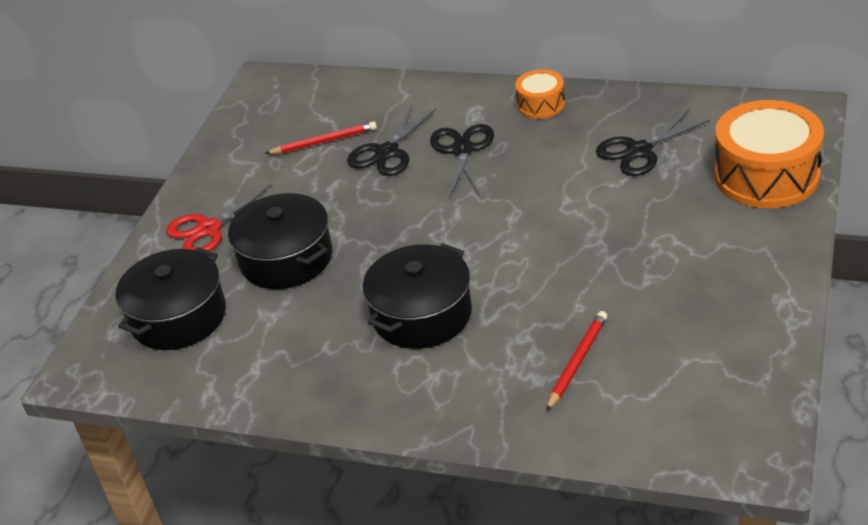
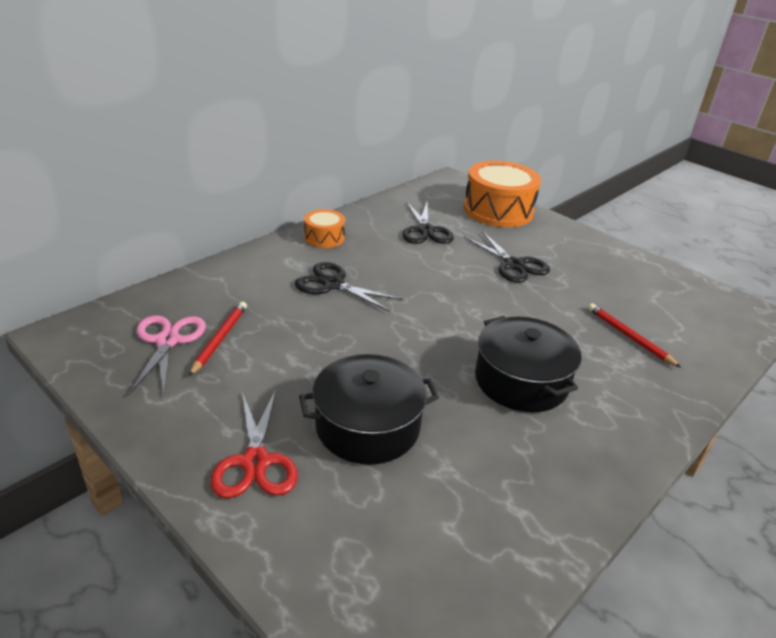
camera: 70 degrees left, 5 degrees down
(178, 317) = (383, 543): black pot -> none
(299, 122) = (167, 341): none -> pink scissors
(387, 152) = (285, 316): black scissors -> black scissors (514, 265)

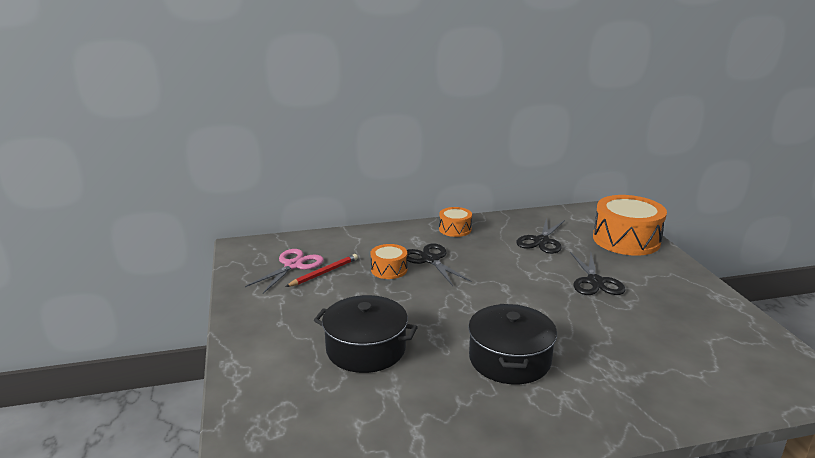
camera: 35 degrees right, 10 degrees down
(255, 462) = (279, 344): red scissors -> none
(297, 311) = (389, 269): none -> orange drum
(629, 337) = (647, 360): red pencil -> none

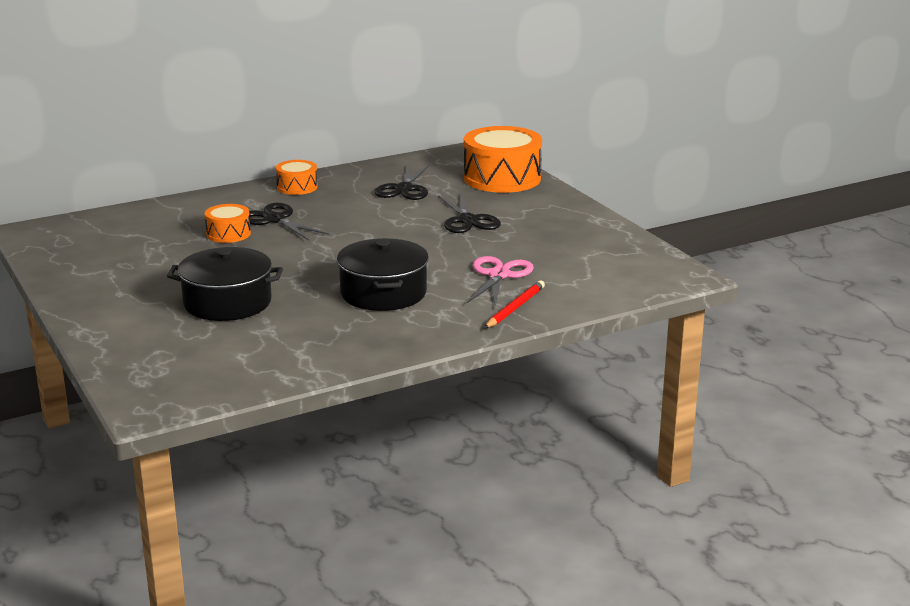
camera: 15 degrees left, 0 degrees up
(293, 265) = (108, 242): pink scissors -> pink scissors (499, 275)
(324, 272) = (150, 244): red pencil -> red pencil (515, 308)

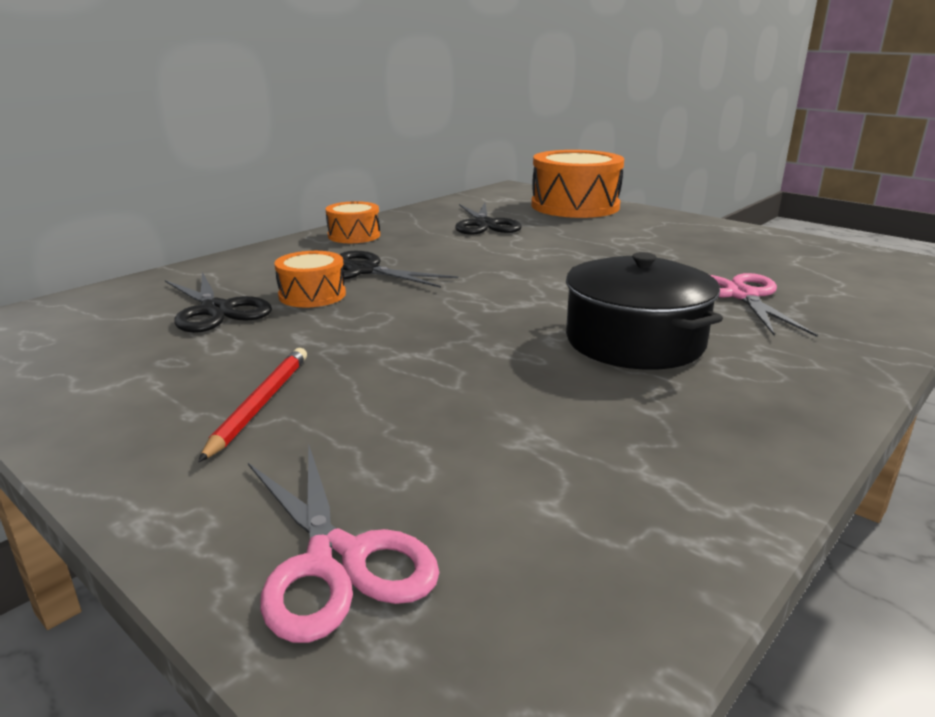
camera: 20 degrees left, 0 degrees up
(142, 356) = (335, 560): none -> pink scissors
(227, 303) = (410, 397): black pot -> none
(468, 220) = (603, 244): black scissors -> black scissors (216, 310)
(515, 308) = (837, 332): red pencil -> red pencil (260, 404)

